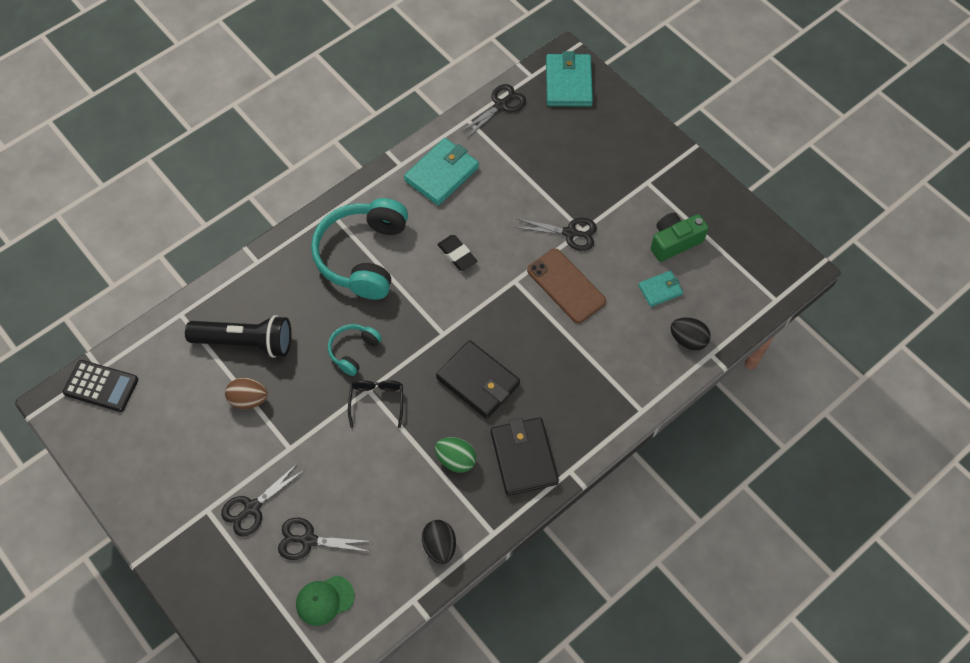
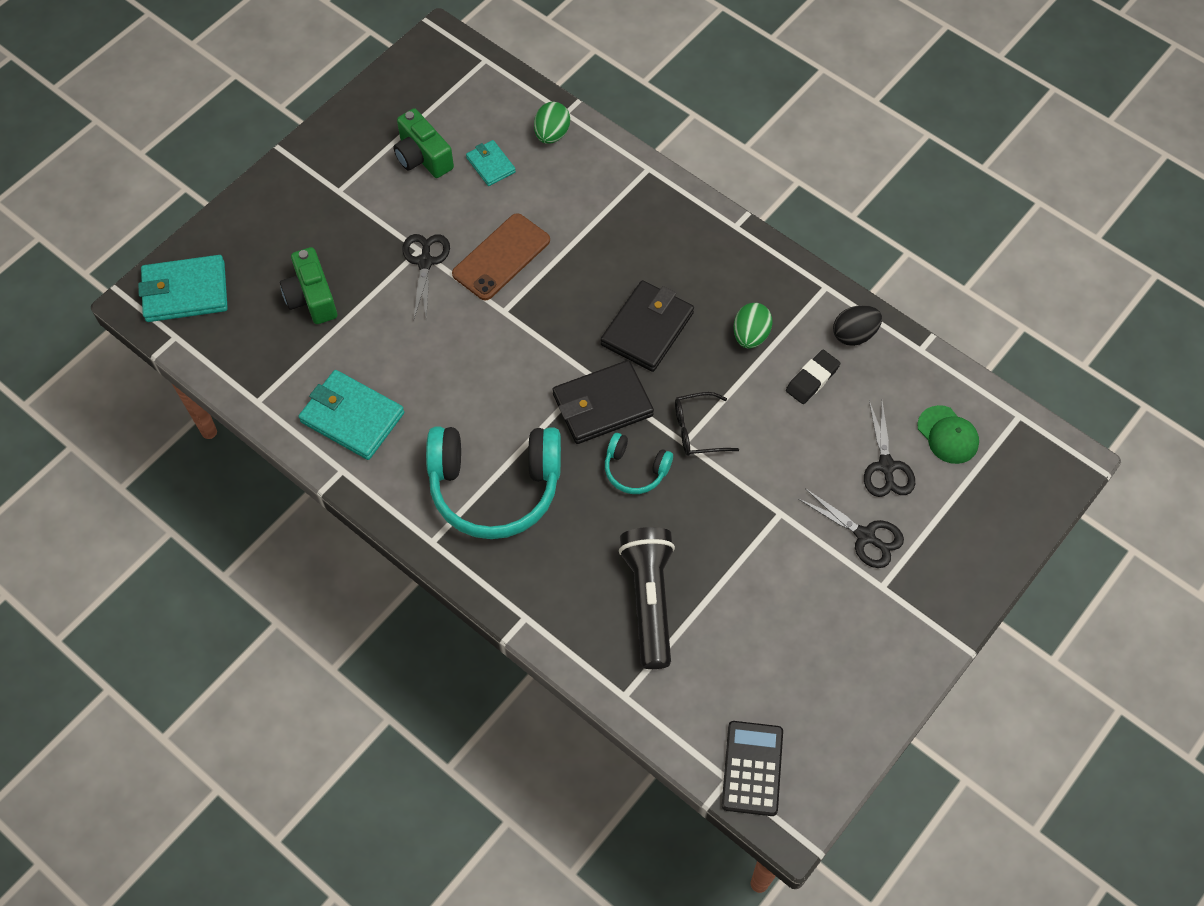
camera: 100 degrees left, 0 degrees up
(249, 399) = (728, 576): brown egg -> none
(457, 255) = (476, 379): black eraser -> black eraser (812, 379)
(501, 105) = (229, 365): black scissors -> none
(523, 458) = (731, 270): black wallet -> black wallet (602, 405)
(550, 157) = (312, 297): none -> green camera
(688, 340) = (552, 134): black egg -> green egg

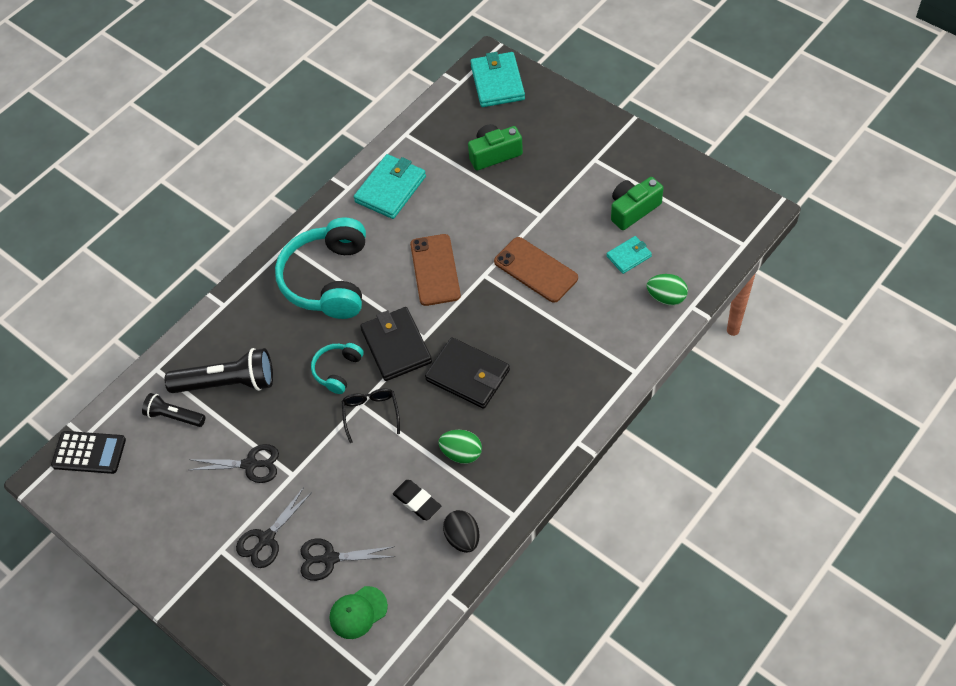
camera: 95 degrees right, 5 degrees down
(425, 262) = (529, 220): black scissors -> black scissors (250, 464)
(491, 364) = (435, 270): none -> brown phone
(698, 662) = (174, 416): none -> black flashlight

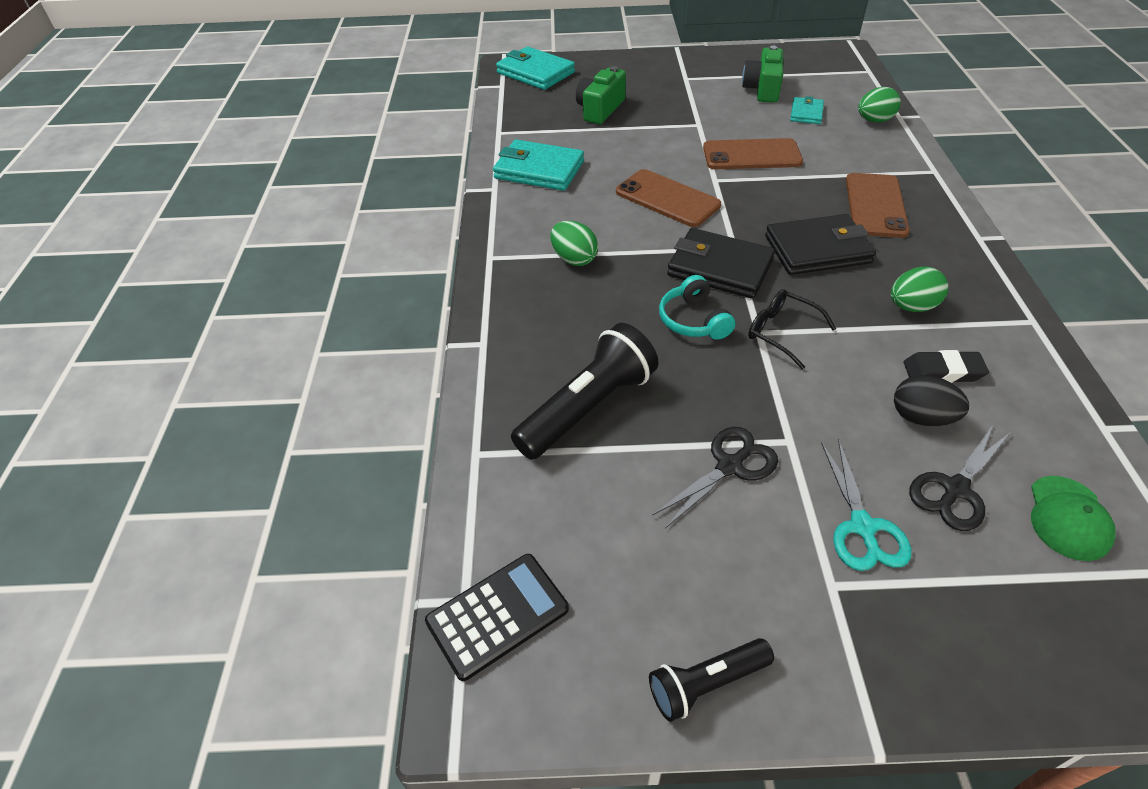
camera: 45 degrees left, 10 degrees down
(174, 416) = (566, 485): black flashlight -> black flashlight (706, 683)
(266, 539) = (862, 527): black scissors -> turquoise scissors
(328, 280) = (574, 259): turquoise headphones -> green egg
(390, 189) = (539, 170): turquoise wallet -> turquoise wallet turned 60 degrees counterclockwise
(463, 538) = (1030, 370): black egg -> black egg (921, 418)
(552, 370) = (875, 205): none -> brown phone

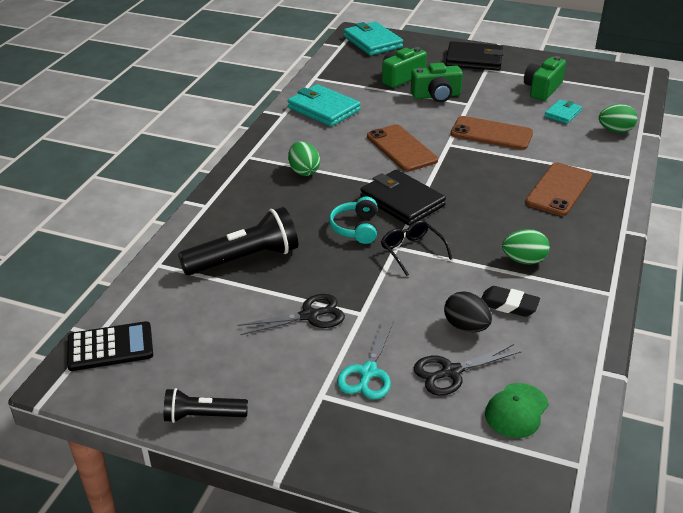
camera: 20 degrees right, 10 degrees down
(656, 123) = (436, 96): none -> green camera
(817, 249) = (485, 207): black wallet -> black wallet (474, 60)

